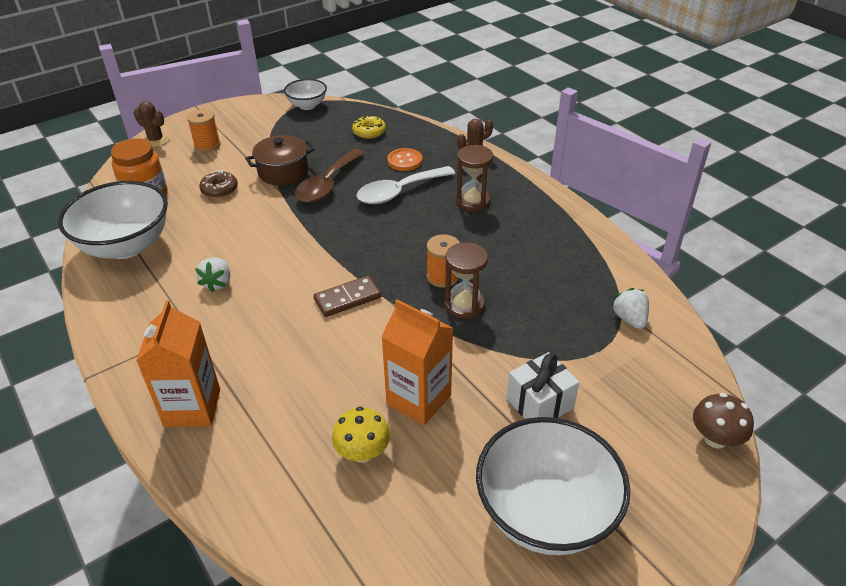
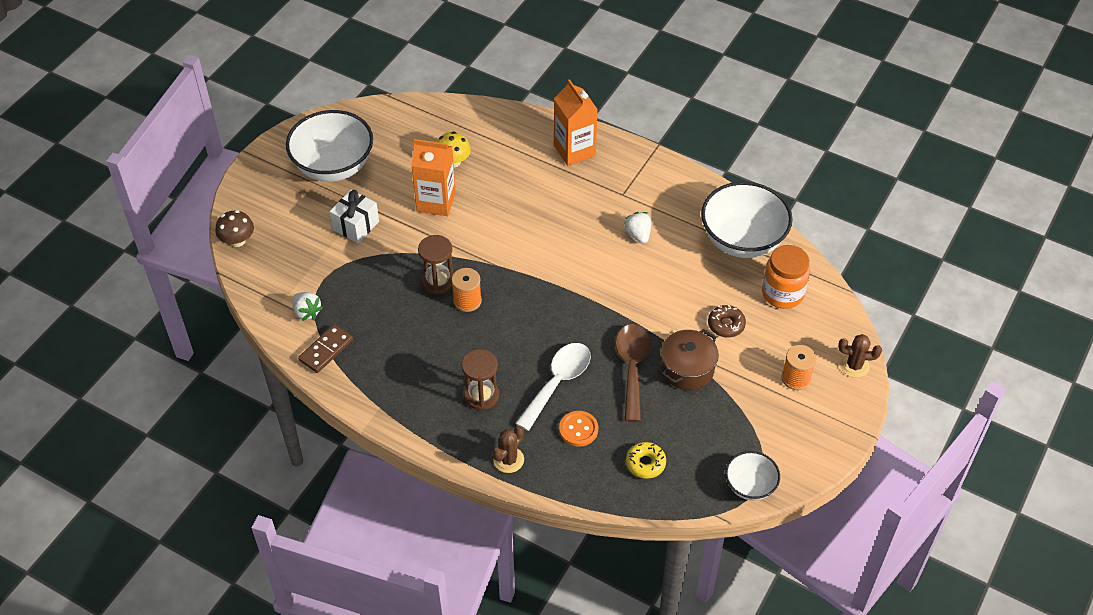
camera: 155 degrees right, 10 degrees up
(347, 298) = (530, 256): brown domino -> brown domino (326, 350)

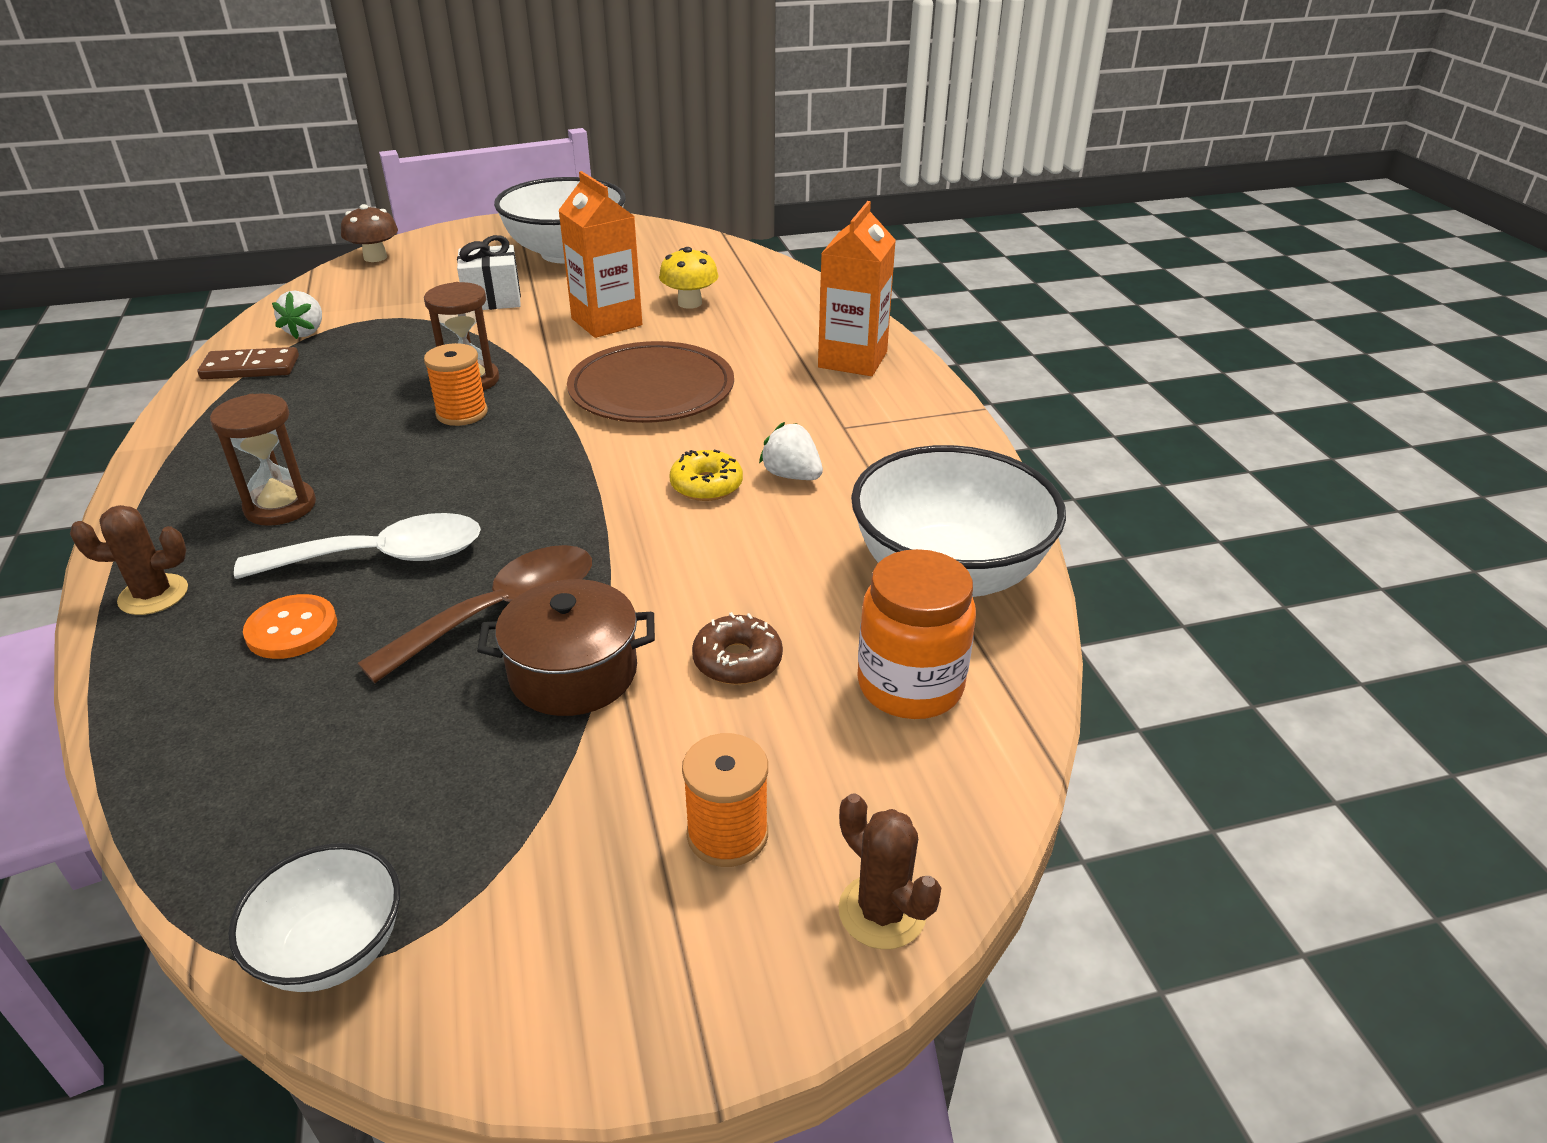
camera: 45 degrees right, 15 degrees down
(521, 229) = (651, 390): none -> brown plate
(638, 234) = (791, 475): white strawberry -> white strawberry turned 75 degrees counterclockwise
(645, 463) = (272, 751): yellow donut -> yellow donut (706, 485)

